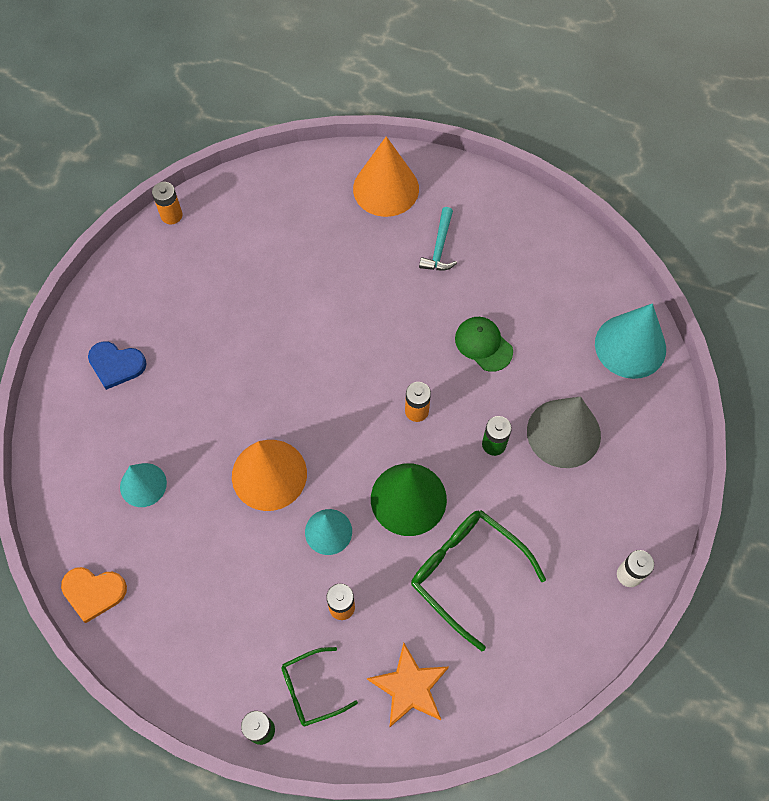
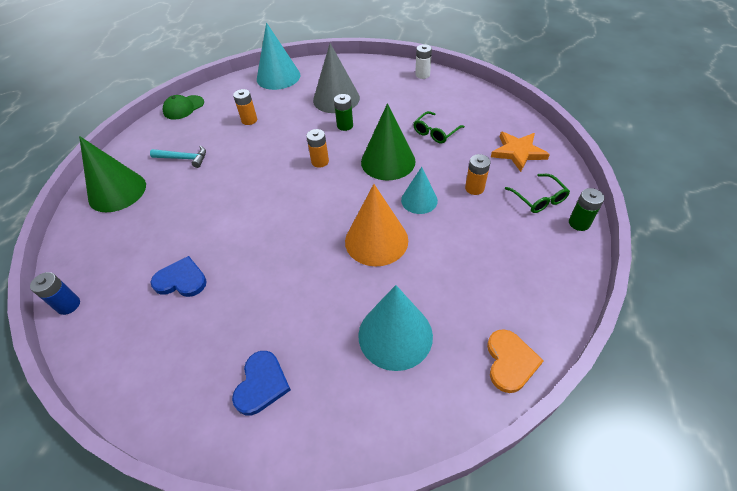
camera: 90 degrees left, 15 degrees down
(143, 485) = (395, 335): turquoise cone -> turquoise cone, size x1.63
(171, 215) = (82, 357): orange battery -> orange battery (249, 120)
(230, 187) = (68, 305): none -> blue battery
(244, 279) = (181, 280): none -> blue heart
(386, 188) = (117, 191): orange cone -> green cone
(467, 573) = (435, 132): green glasses -> green glasses, size x0.59
(483, 344) = (270, 133): green cap -> green cap (183, 107)

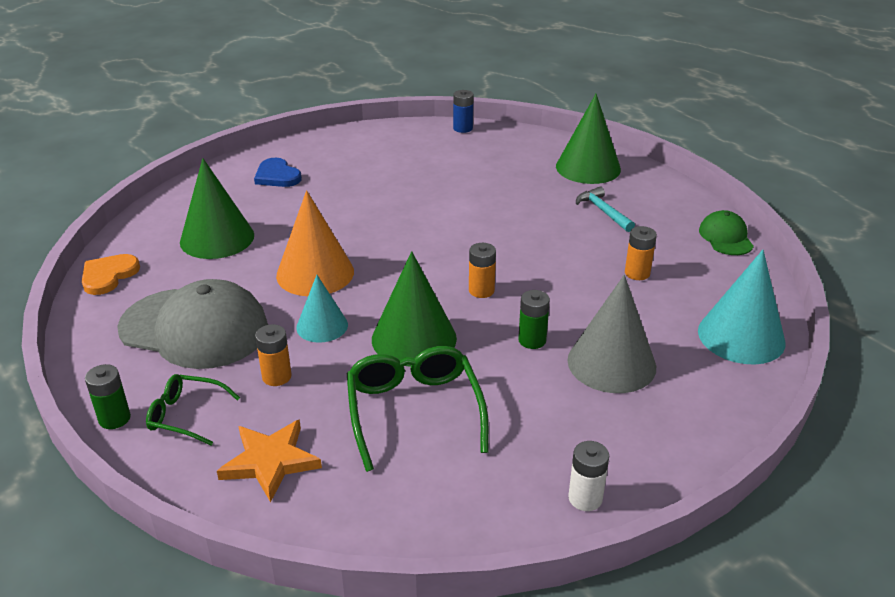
camera: 125 degrees right, 15 degrees down
(181, 280) = (421, 171): blue heart -> none
(184, 158) = (603, 211): turquoise hammer -> turquoise hammer turned 105 degrees clockwise
(395, 335) = (217, 238): turquoise cone -> green cone
(435, 132) = (414, 412): green glasses -> green glasses, size x1.70
(488, 253) = (194, 328): none -> grey cap
(510, 361) = (108, 275): orange heart -> orange heart turned 75 degrees clockwise

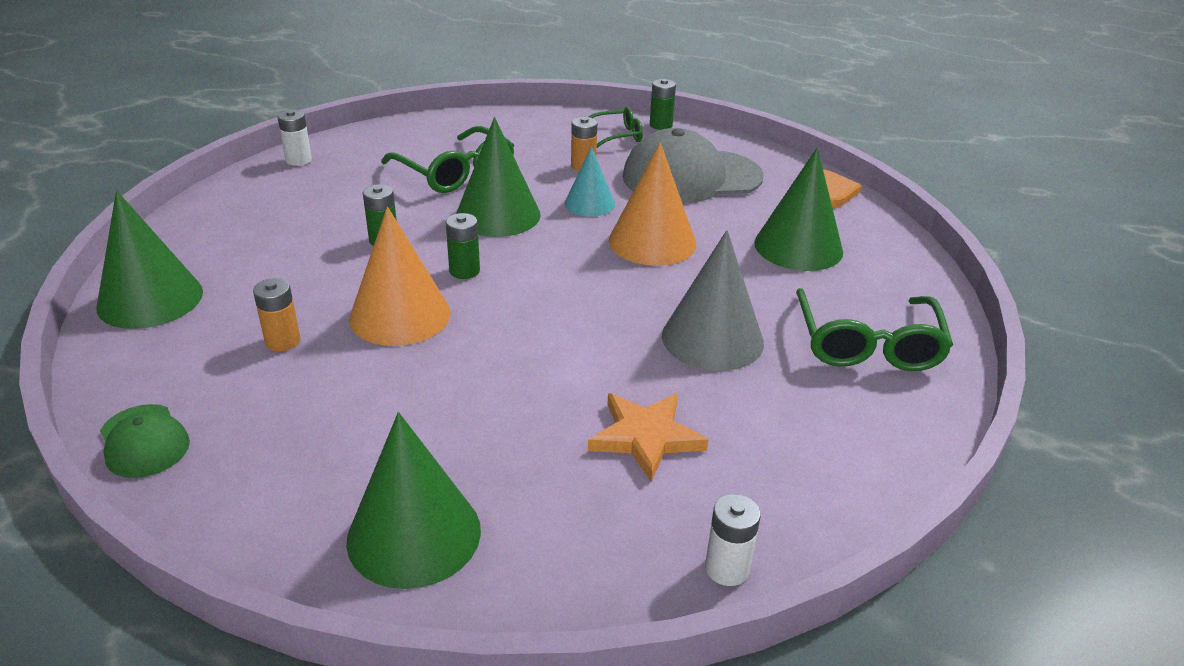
camera: 150 degrees right, 0 degrees up
(270, 462) = (531, 131): orange star -> orange star (646, 437)
(277, 176) = (867, 343): blue heart -> green glasses
(463, 128) = (727, 568): blue battery -> white battery
(481, 290) = (464, 271): orange battery -> green battery
(548, 269) = (400, 315): none -> orange cone
(603, 211) = (355, 432): turquoise hammer -> none
(611, 363) = (296, 241): grey cone -> grey cone (712, 338)
(741, 336) = (150, 299): turquoise cone -> green cone

